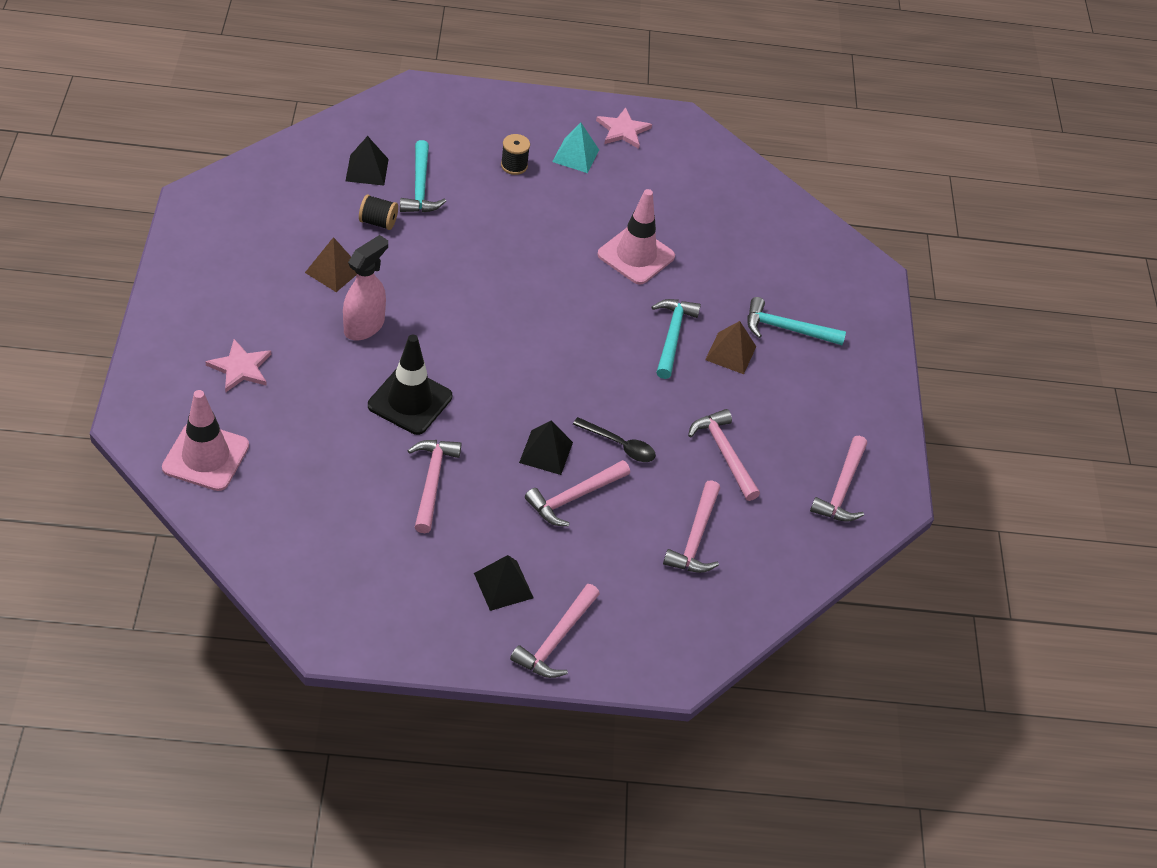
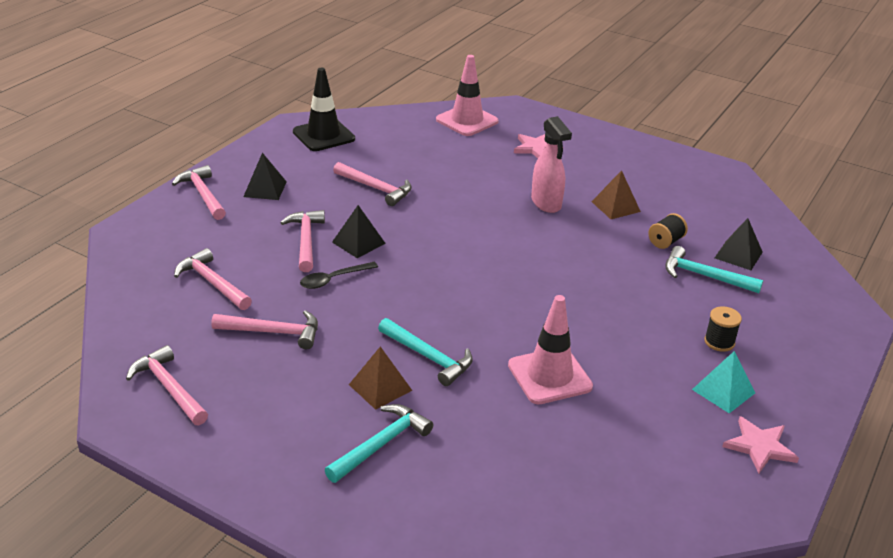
camera: 125 degrees right, 15 degrees down
(410, 401) = (457, 201): black traffic cone -> black traffic cone (323, 135)

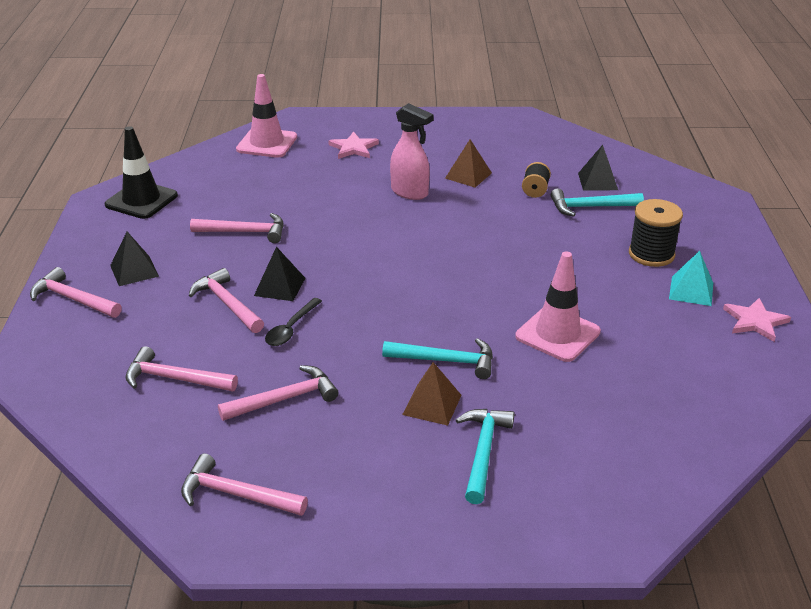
camera: 30 degrees left, 0 degrees up
(719, 342) = (651, 254): black spool -> black spool, size x1.64

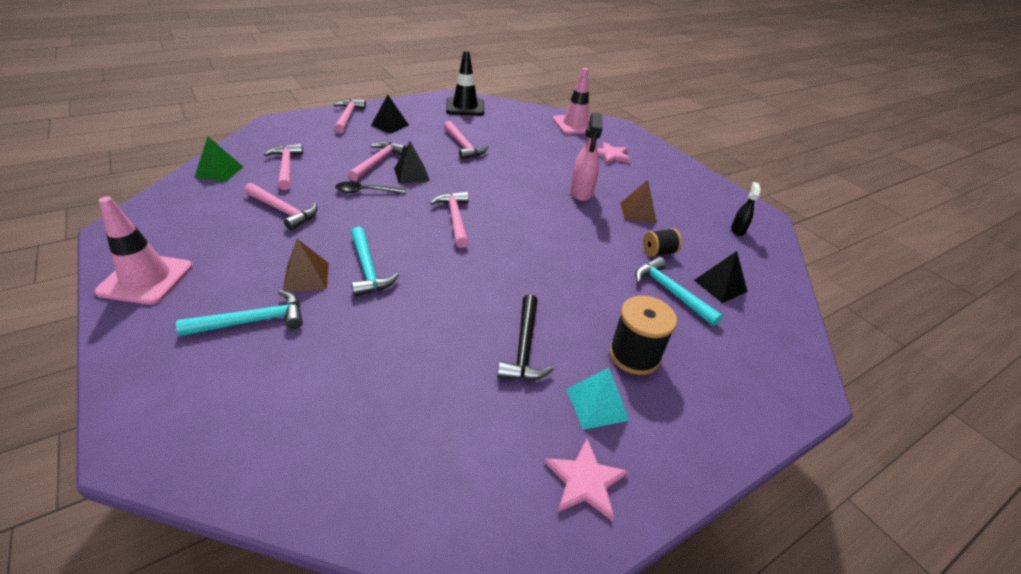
camera: 55 degrees right, 5 degrees up
(133, 439) = (219, 171): none -> green pyramid
(236, 495) = (172, 221): pink hammer -> pink hammer (455, 219)
(532, 139) = (737, 230): none -> black spray bottle
(557, 334) = (447, 322): pink traffic cone -> pink traffic cone (146, 279)
(613, 303) = (524, 347): none -> black hammer

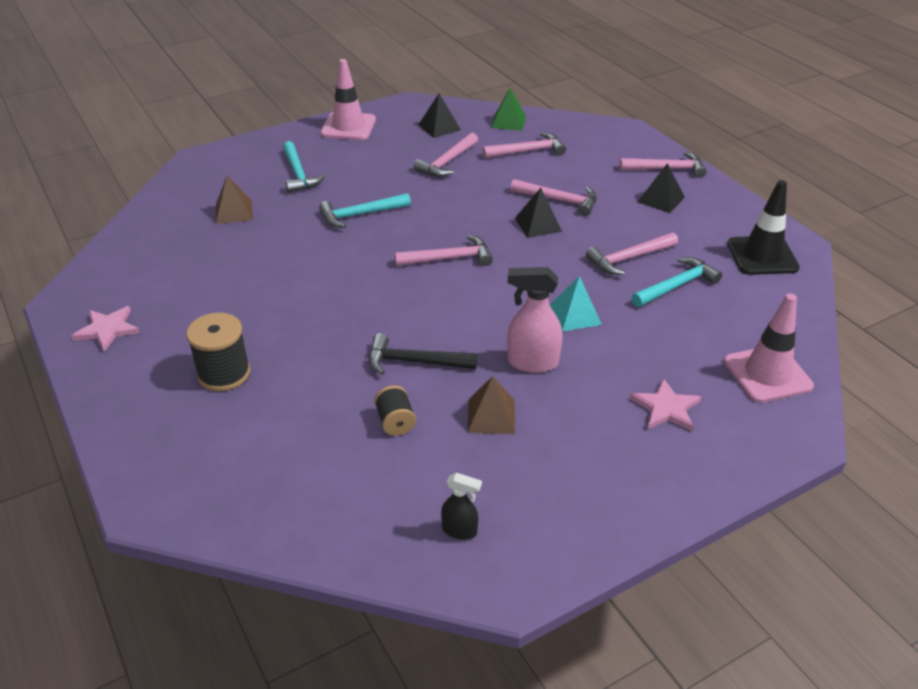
camera: 95 degrees right, 0 degrees up
(306, 277) = (350, 187): brown pyramid -> brown pyramid (234, 212)
(365, 191) = (492, 199): black spoon -> none
(524, 347) = (247, 304): black hammer -> black hammer (415, 362)
(597, 404) = (173, 342): turquoise pyramid -> turquoise pyramid (575, 315)
(671, 292) = (316, 419): turquoise hammer -> turquoise hammer (676, 285)
(720, 285) = (325, 472): black pyramid -> black pyramid (439, 127)

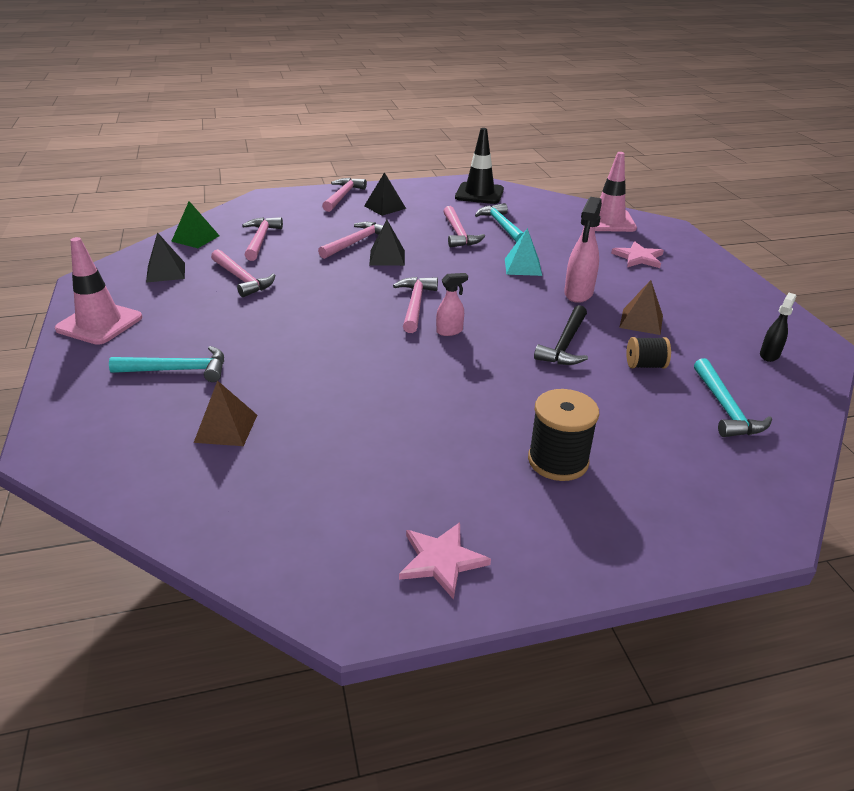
camera: 75 degrees left, 5 degrees down
(360, 214) = (303, 340): turquoise hammer -> turquoise hammer (725, 408)
(409, 286) = (450, 331): none -> pink spray bottle

